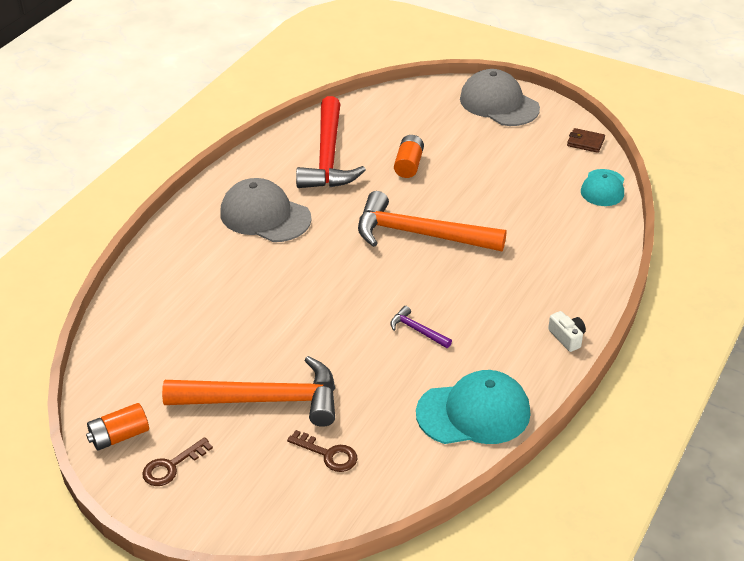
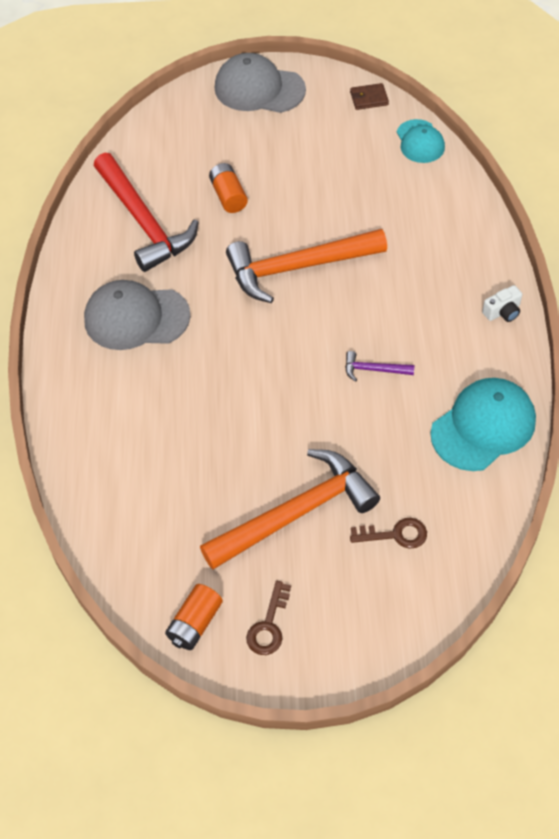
camera: 30 degrees left, 15 degrees up
(567, 337) = (502, 312): white camera -> white camera turned 120 degrees clockwise

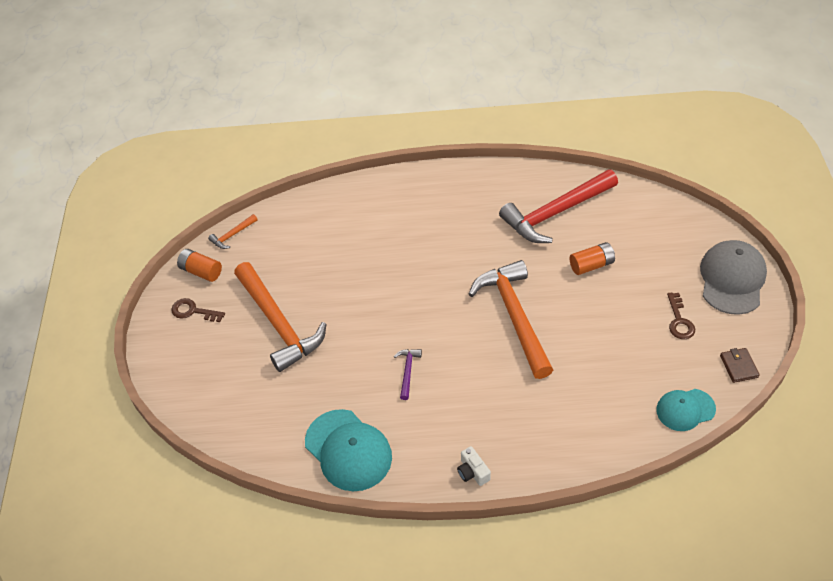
camera: 90 degrees right, 5 degrees down
(129, 587) = (232, 235): none -> orange hammer
(136, 318) = (457, 218): grey cap -> none
(395, 534) = (254, 386): brown key -> brown key (679, 321)

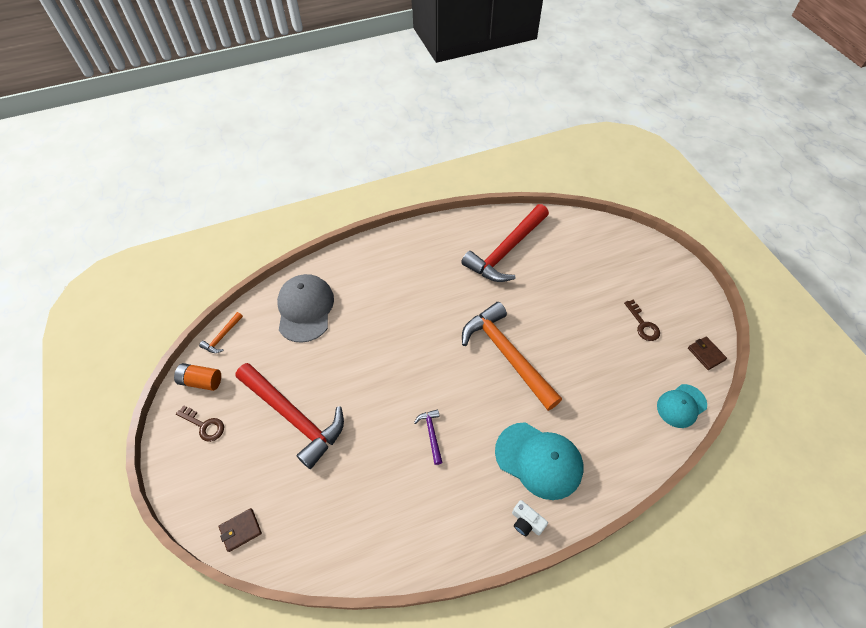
camera: 20 degrees left, 5 degrees up
(193, 311) = (204, 425): brown key -> brown key turned 150 degrees counterclockwise
(201, 408) = (241, 530): none -> brown wallet
(279, 324) = (294, 417): orange hammer -> red hammer
(348, 450) = (402, 534): turquoise cap -> turquoise cap (539, 460)
(591, 265) = (553, 291): orange battery -> none
(732, 279) = (668, 277): grey cap -> grey cap (305, 309)

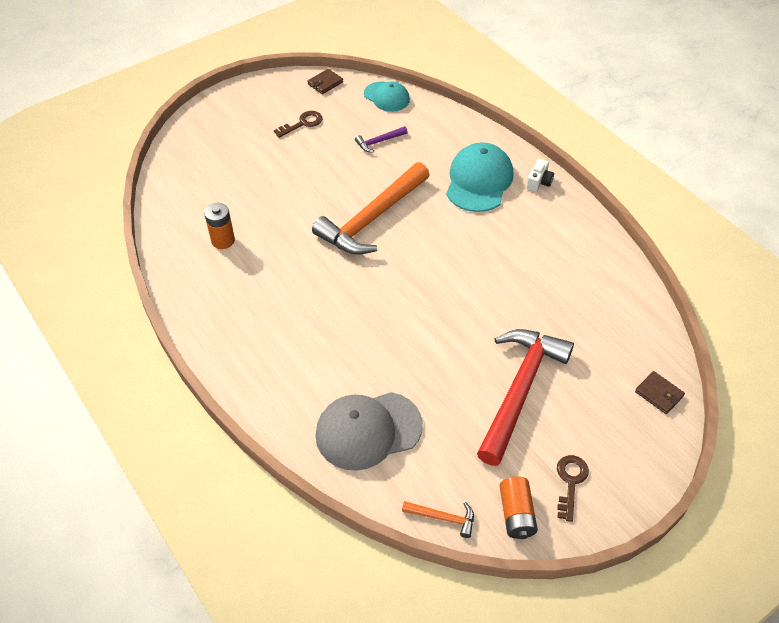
camera: 105 degrees left, 5 degrees down
(431, 434) = (487, 262): purple hammer -> purple hammer (379, 142)
(506, 251) = (223, 240): red hammer -> orange battery

